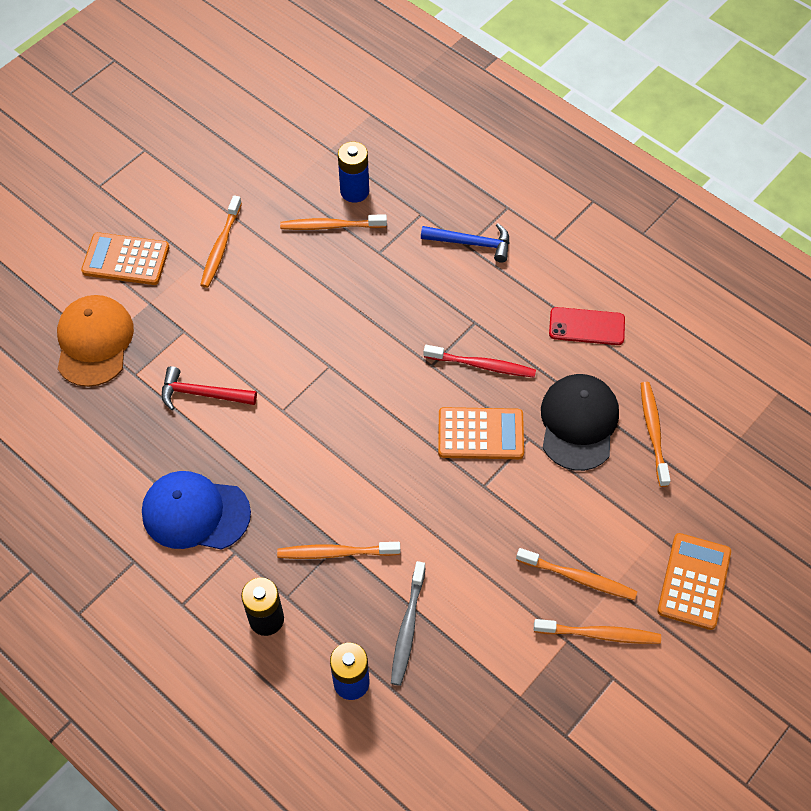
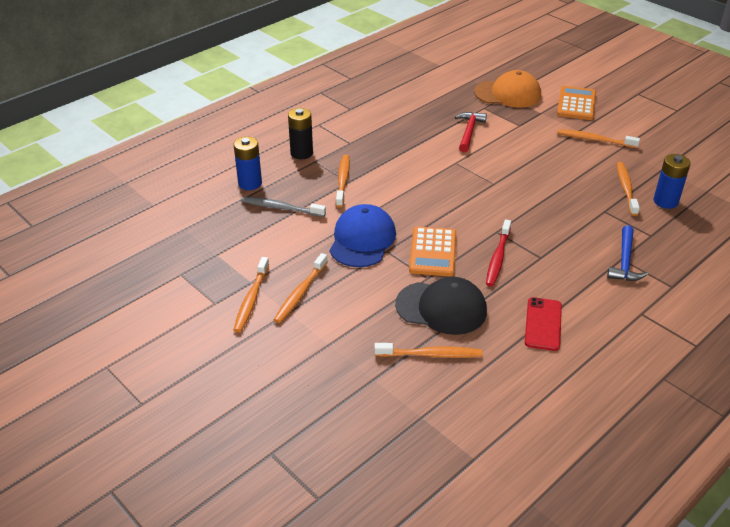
camera: 95 degrees right, 20 degrees down
(195, 513) = (380, 129): blue cap -> blue cap (362, 240)
(694, 581) = (282, 361): orange calculator -> none

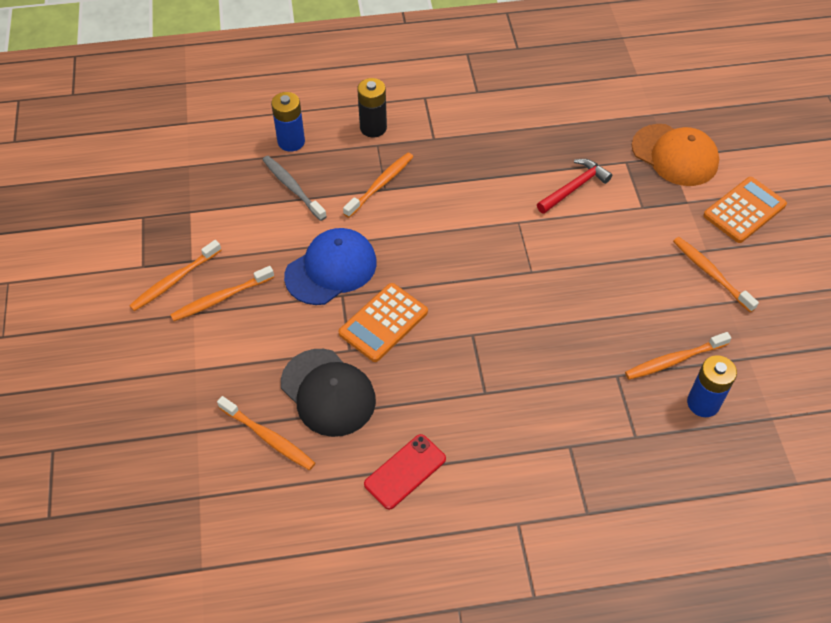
camera: 35 degrees right, 15 degrees up
(498, 257) = (440, 367): red toothbrush -> none
(625, 261) = (569, 451): blue hammer -> none
(626, 189) = (674, 360): orange toothbrush -> orange toothbrush turned 150 degrees counterclockwise

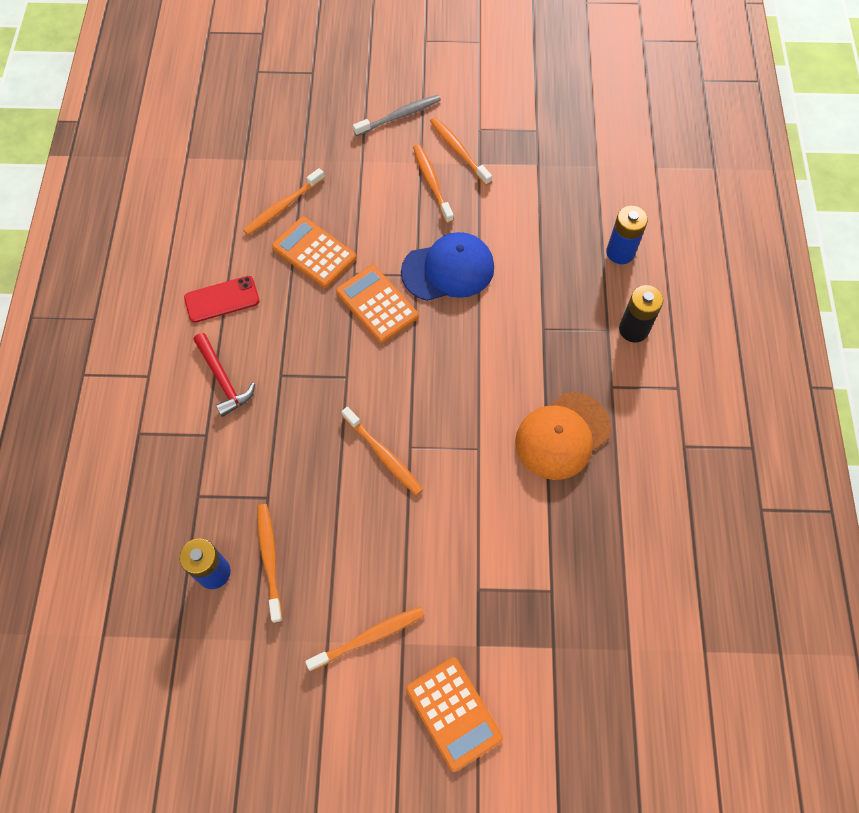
camera: 100 degrees right, 10 degrees up
(293, 188) = (556, 248): grey toothbrush -> grey toothbrush (399, 116)
(328, 392) = (314, 252): black cap -> orange calculator
(331, 269) = (448, 269): blue cap -> blue cap turned 75 degrees counterclockwise
(380, 185) = (549, 325): orange toothbrush -> orange toothbrush (383, 454)
(405, 471) = (222, 299): red phone -> red phone turned 75 degrees counterclockwise
(574, 187) = (519, 519): red hammer -> red hammer (223, 379)
(675, 155) = (555, 655): orange cap -> orange cap (562, 436)

